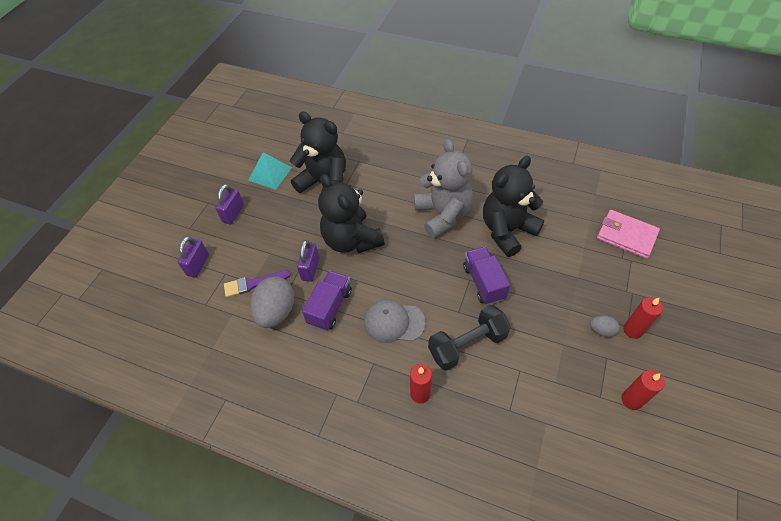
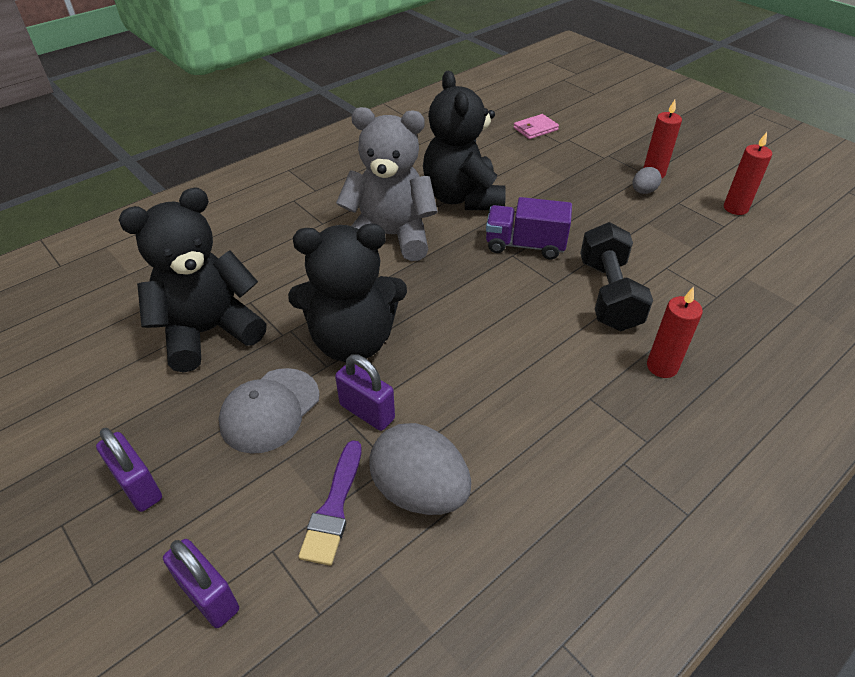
camera: 65 degrees left, 10 degrees down
(270, 173) = (104, 395): turquoise pyramid -> none
(330, 307) = (460, 413): purple truck -> none
(394, 322) = (533, 350): grey cap -> grey cap (270, 410)
(626, 236) = (535, 129): pink wallet -> pink wallet, size x0.60

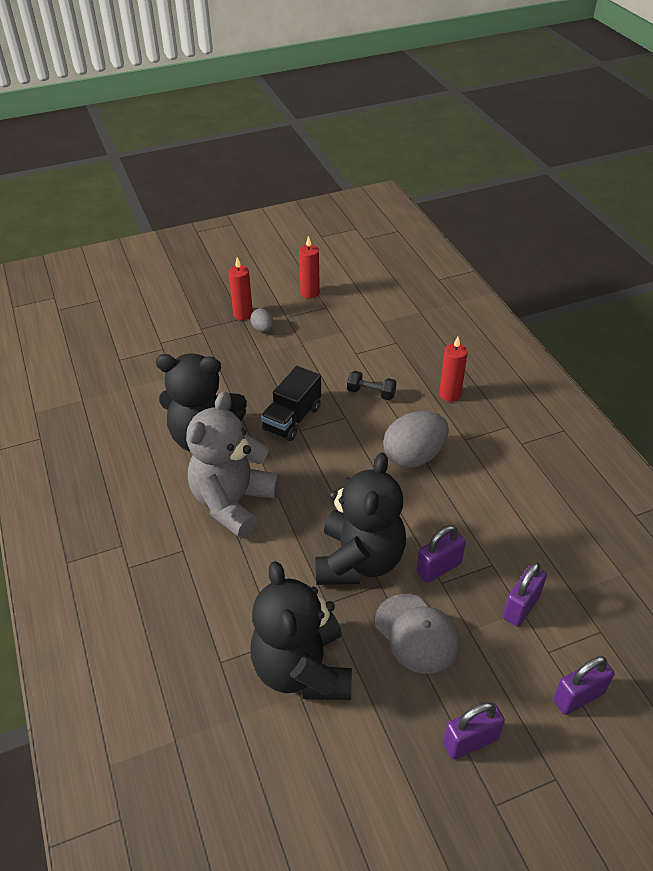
camera: 70 degrees left, 0 degrees up
(334, 507) = (521, 607): purple brush -> purple padlock
(420, 491) = (519, 553): grey egg -> grey egg (414, 456)
(525, 245) = (292, 419): purple truck -> black truck
(535, 129) = (129, 356): pink wallet -> none
(608, 295) = (371, 393): black dumbbell -> black dumbbell, size x0.54

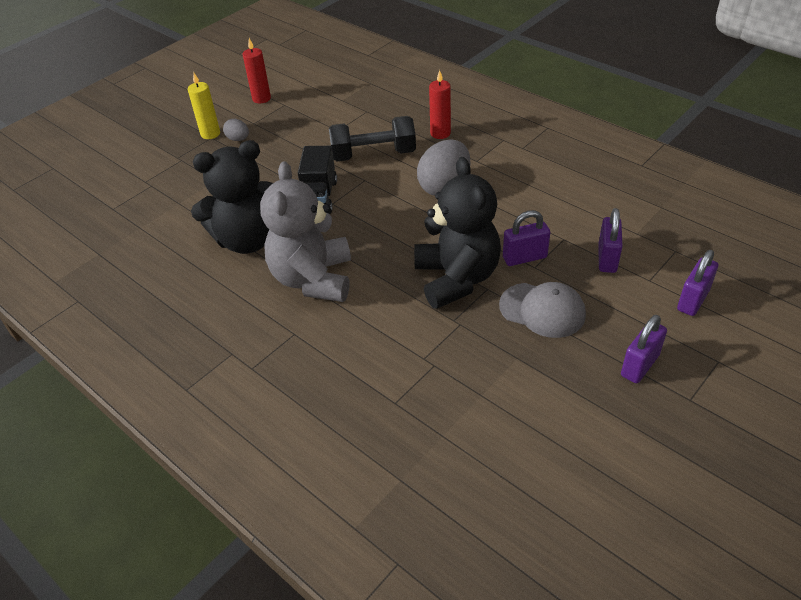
camera: 25 degrees left, 0 degrees up
(243, 314) = (210, 134): red candle -> yellow candle
(302, 669) = (470, 376): black teddy bear -> none
(371, 393) = (373, 155): black dumbbell -> black dumbbell, size x1.86
(439, 568) = (524, 257): purple padlock -> purple padlock turned 45 degrees clockwise

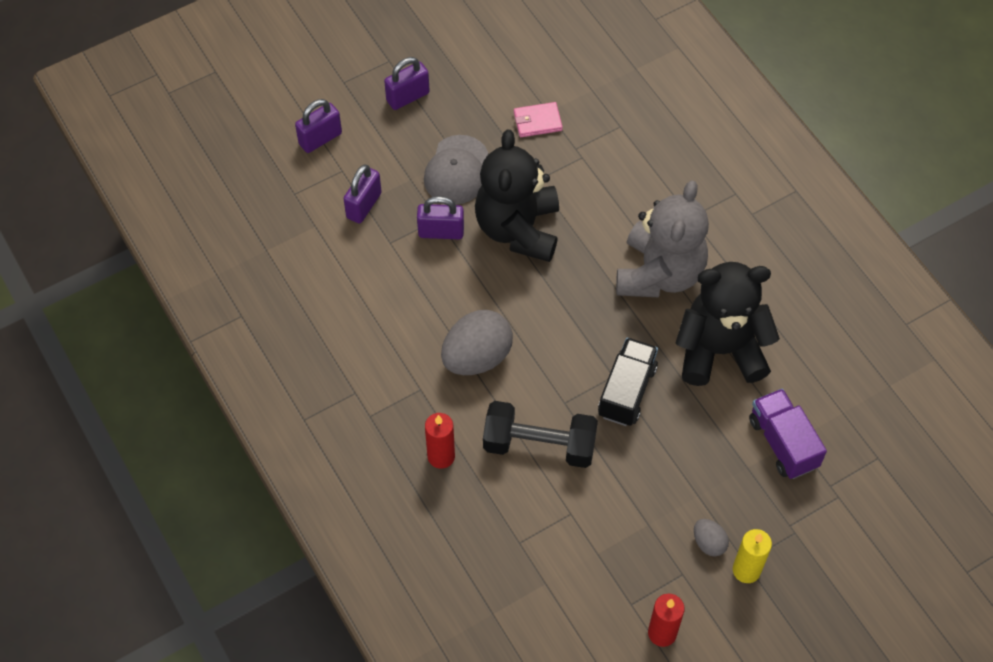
camera: 165 degrees left, 15 degrees up
(189, 198) = (783, 443): none -> purple truck
(487, 380) = (537, 121): none -> pink wallet
(542, 310) = (457, 170): grey cap -> grey cap turned 120 degrees counterclockwise

